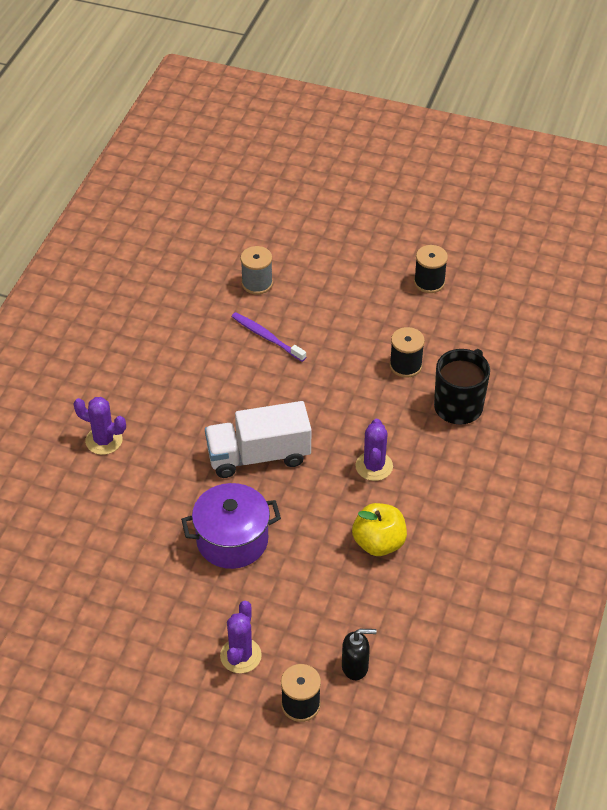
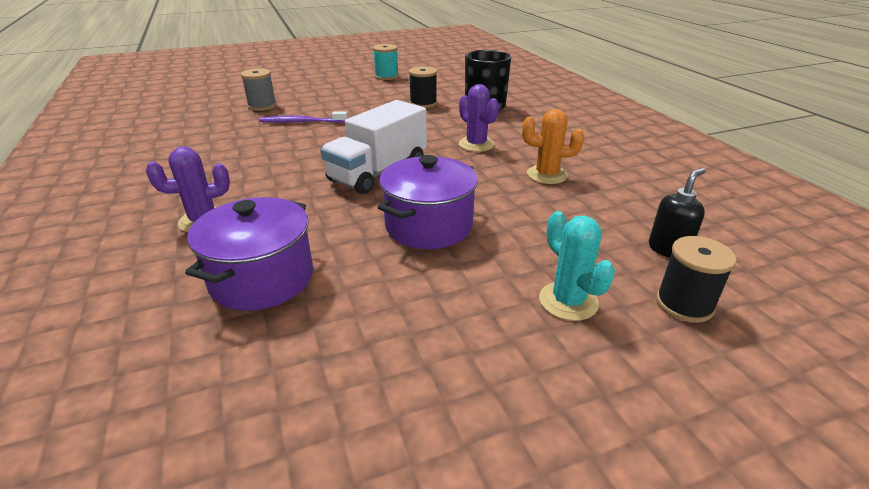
camera: 40 degrees left, 15 degrees down
(99, 522) = (262, 278): none -> purple pot
(240, 655) = (568, 301): purple cactus -> turquoise cactus
(379, 543) = (546, 175): yellow apple -> orange cactus
(429, 282) = (386, 76): black spool -> turquoise spool

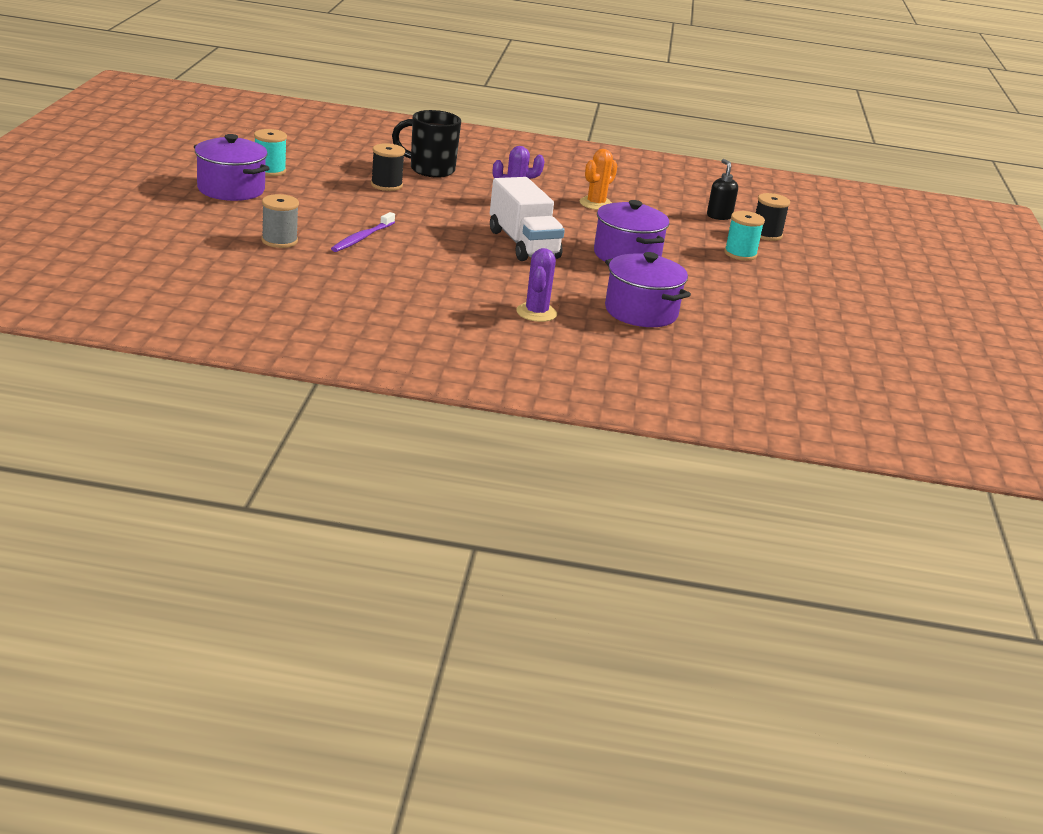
camera: 65 degrees left, 5 degrees down
(335, 78) = (231, 189): none -> purple pot
(568, 301) = (740, 254): turquoise cactus -> turquoise spool

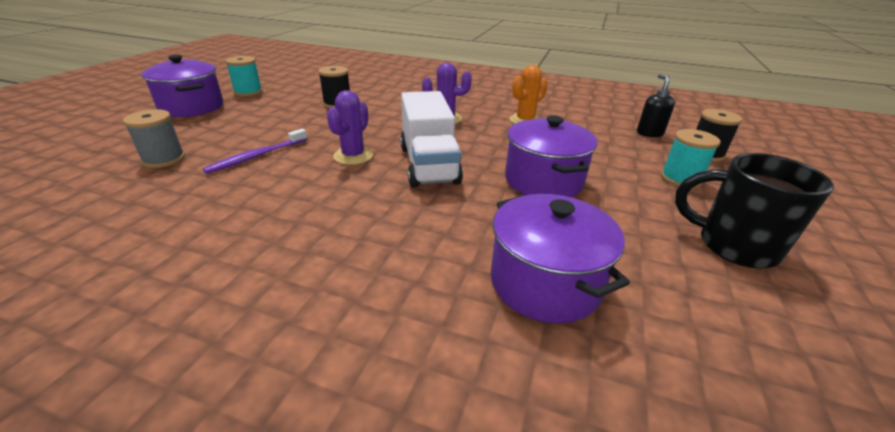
camera: 15 degrees right, 5 degrees up
(430, 170) = (388, 91): black mug -> black mug (733, 246)
(536, 313) = (383, 282): purple cactus -> purple cactus (353, 156)

